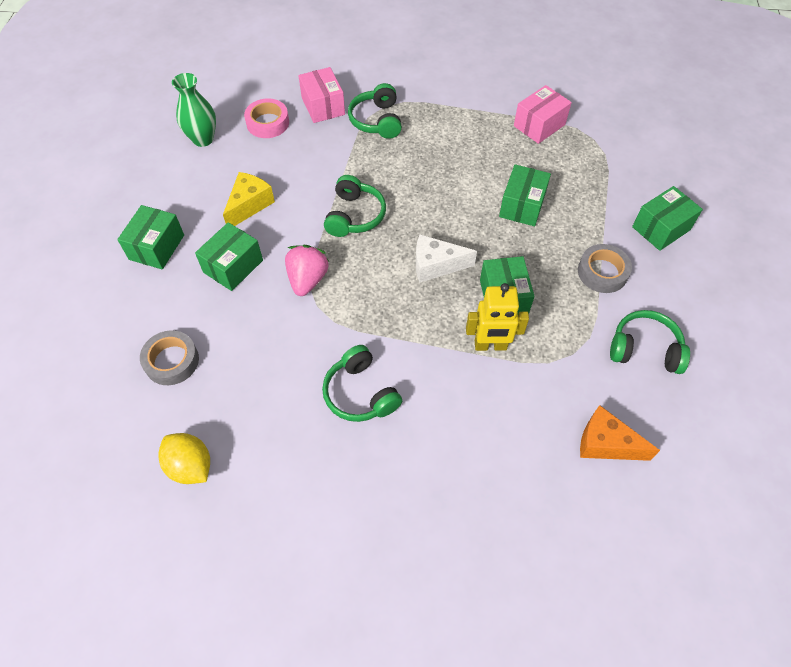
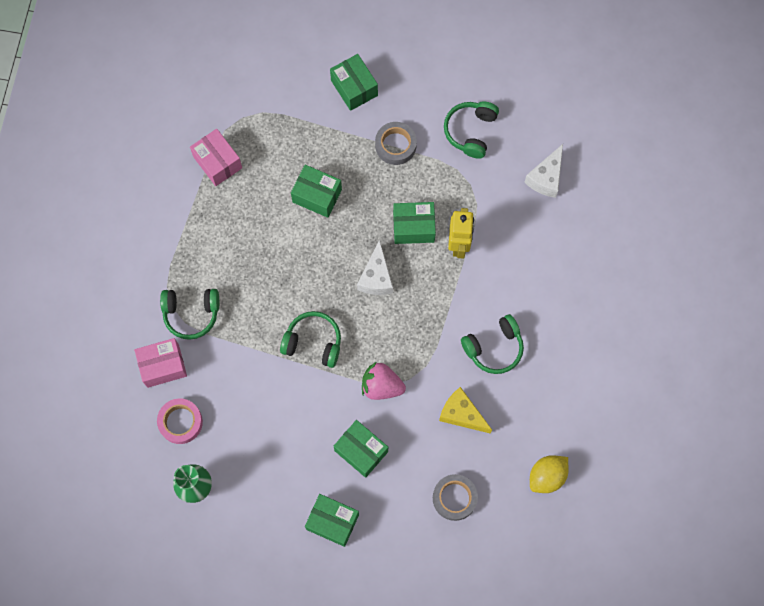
camera: 85 degrees left, 15 degrees up
(249, 205) = (290, 438): yellow cheese -> yellow cheese (461, 414)
(605, 443) = (546, 178): orange cheese -> white cheese

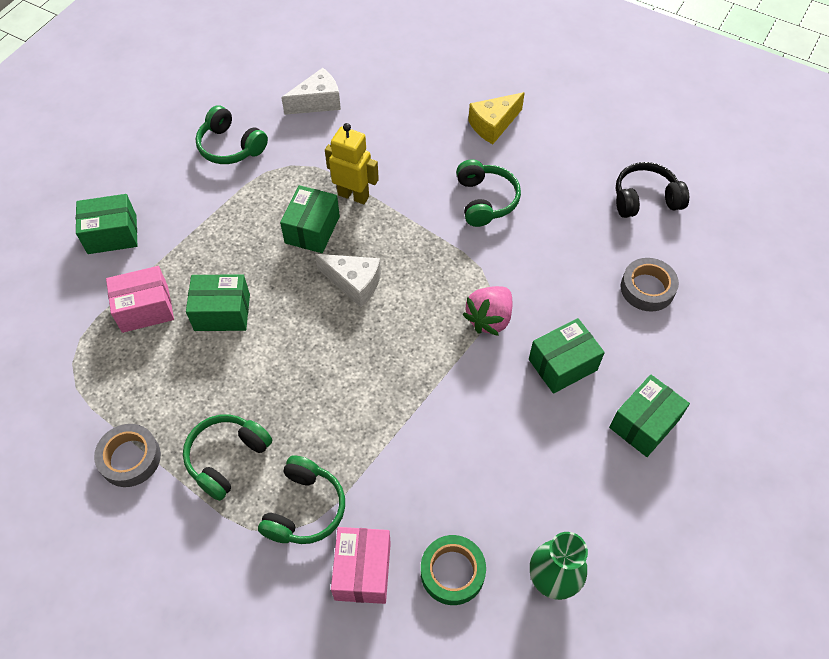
camera: 70 degrees left, 15 degrees down
(180, 422) = (452, 572): pink tape -> green tape
(217, 162) = (114, 410): pink box -> pink box (145, 309)
(313, 342) = (406, 374): green headphones -> green headphones (227, 458)
(317, 196) = (222, 312): green box -> green box turned 45 degrees clockwise
(395, 145) = (206, 217): grey tape -> grey tape (130, 458)
(461, 414) = (550, 252): yellow cheese -> yellow cheese (493, 125)
(546, 178) = (318, 102): white cheese -> white cheese turned 75 degrees counterclockwise
(547, 476) = (645, 199): yellow lemon -> black headphones

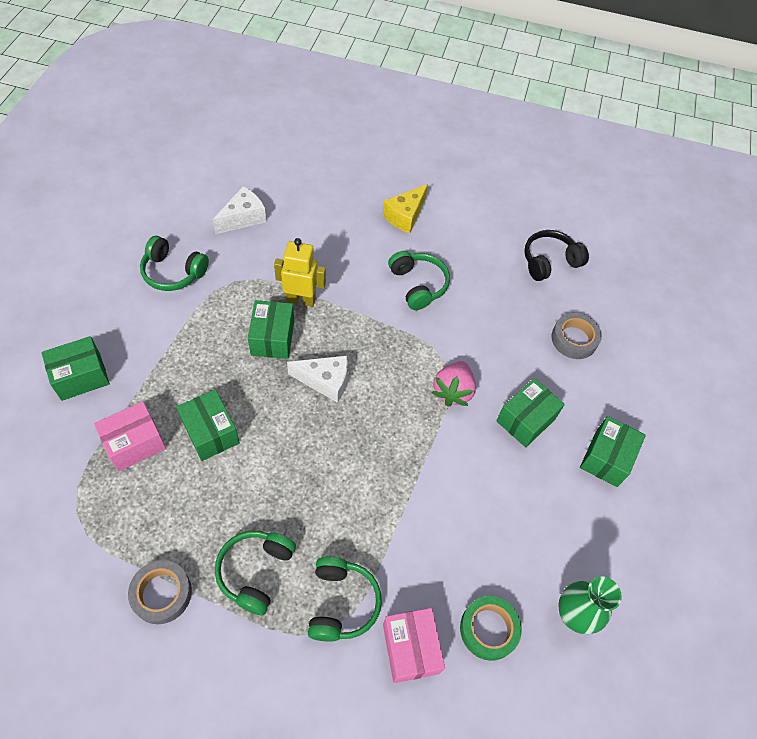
camera: 20 degrees left, 0 degrees up
(222, 312) = (211, 432): green box -> green box turned 75 degrees clockwise

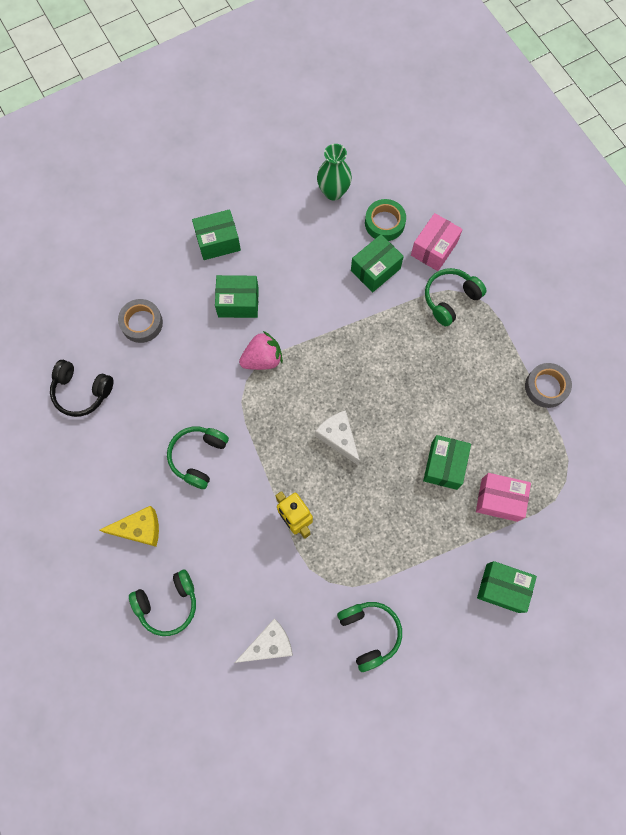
camera: 130 degrees left, 15 degrees up
(243, 218) = (269, 644): white cheese -> white cheese turned 150 degrees clockwise
(255, 572) = (484, 355): green headphones -> green headphones (168, 603)
(273, 338) = (344, 504): green box -> green box (375, 269)

